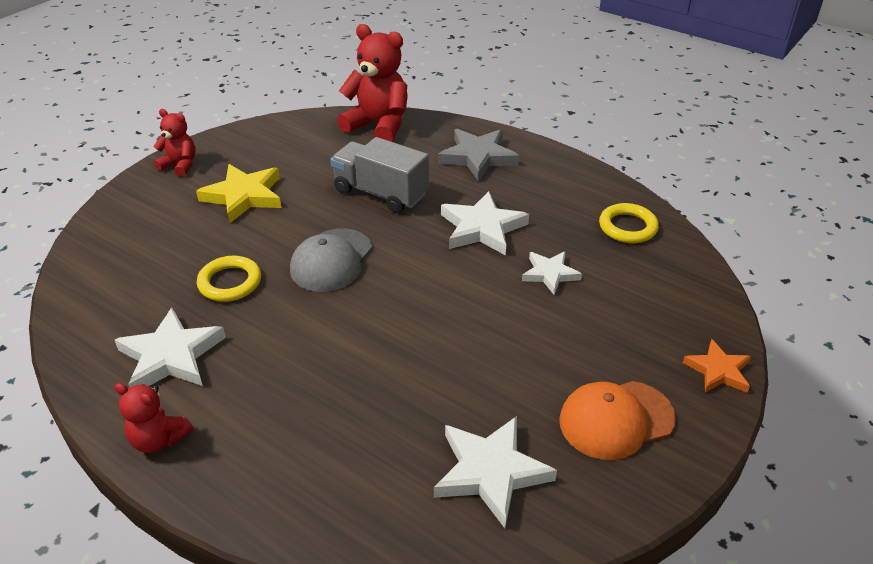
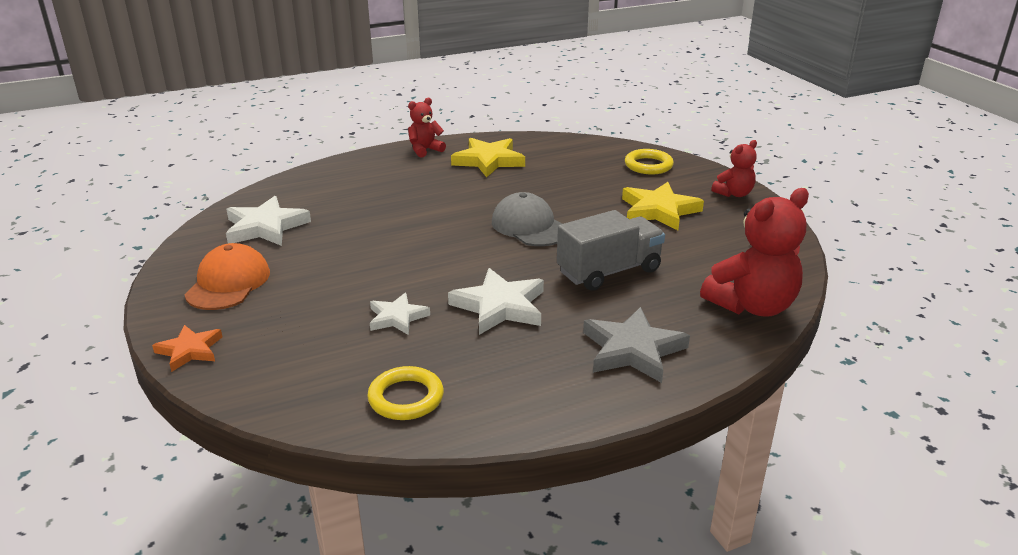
camera: 120 degrees right, 10 degrees down
(171, 356) = (489, 161): white star -> yellow star
(230, 282) = (543, 187): yellow ring -> yellow ring (648, 165)

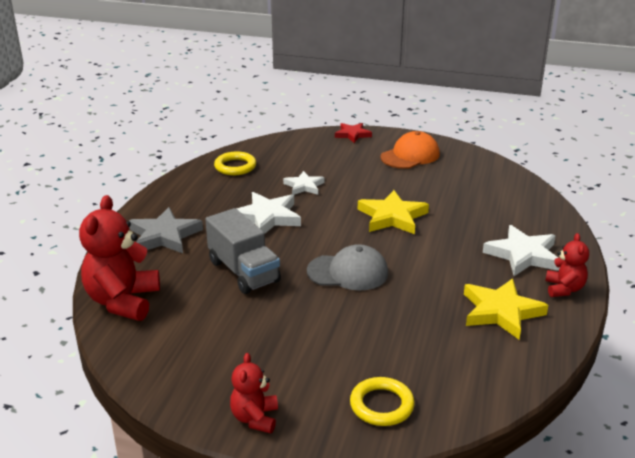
camera: 130 degrees right, 0 degrees up
(190, 350) = (352, 134): orange star -> red star
(228, 283) = (410, 156): orange cap -> orange cap turned 90 degrees counterclockwise
(265, 227) = (475, 181): white star -> white star (523, 255)
(609, 271) = (243, 272): grey truck -> grey truck turned 45 degrees counterclockwise
(659, 210) = (288, 348): yellow star -> yellow star (392, 217)

